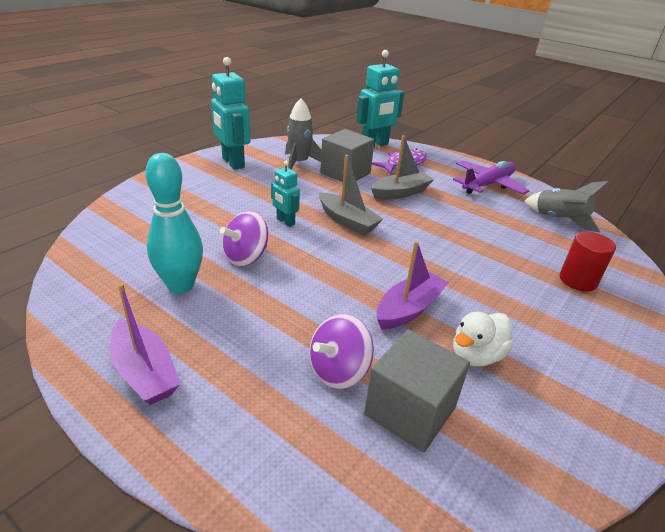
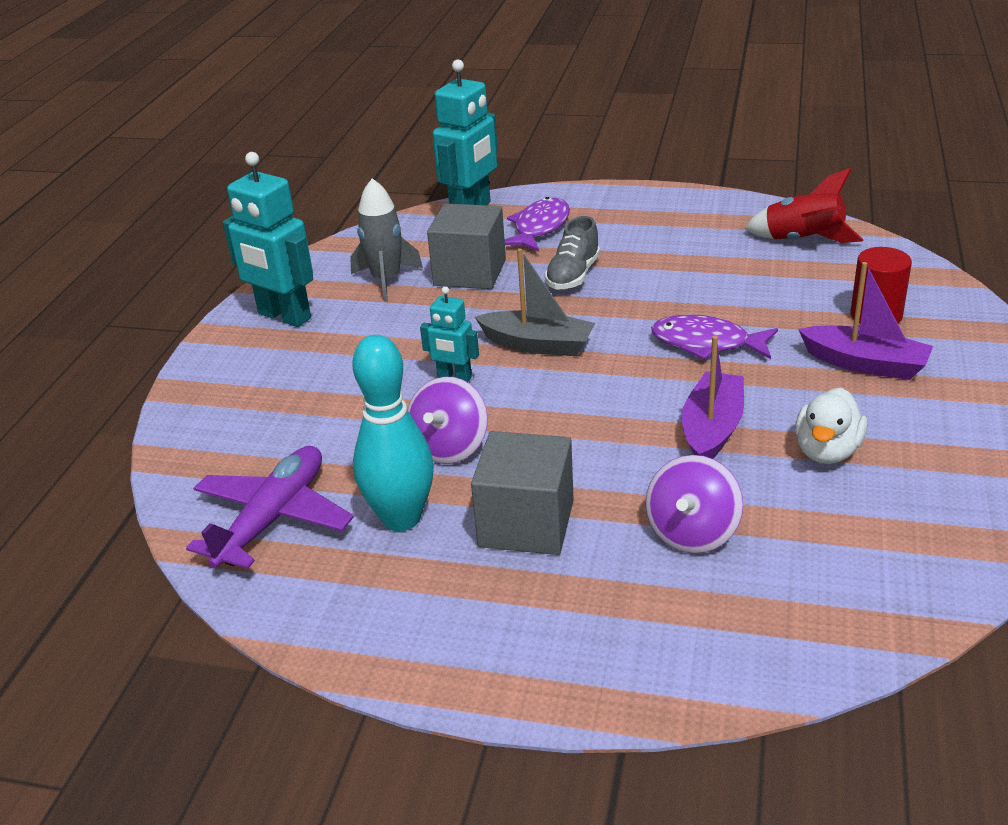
camera: 20 degrees left, 0 degrees up
(144, 372) = (468, 633): purple boat -> purple boat (865, 364)
(400, 193) = (573, 275): grey boat -> grey shoe
(410, 411) = (802, 539): grey cube -> grey cube (526, 523)
(448, 256) = (706, 343): none -> purple fish
(488, 184) = (679, 220): purple plane -> purple plane (273, 518)
(559, 220) = (803, 241): grey rocket -> red rocket

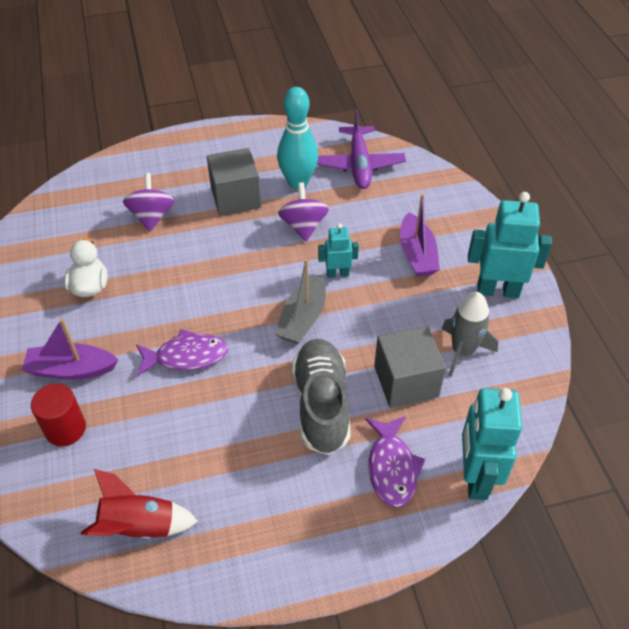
camera: 150 degrees right, 15 degrees up
(538, 345) = (303, 319): grey boat -> grey boat turned 60 degrees counterclockwise
(573, 275) = (321, 405): grey shoe -> grey shoe, size x1.60
(712, 429) = (160, 282): purple boat -> purple boat (417, 254)

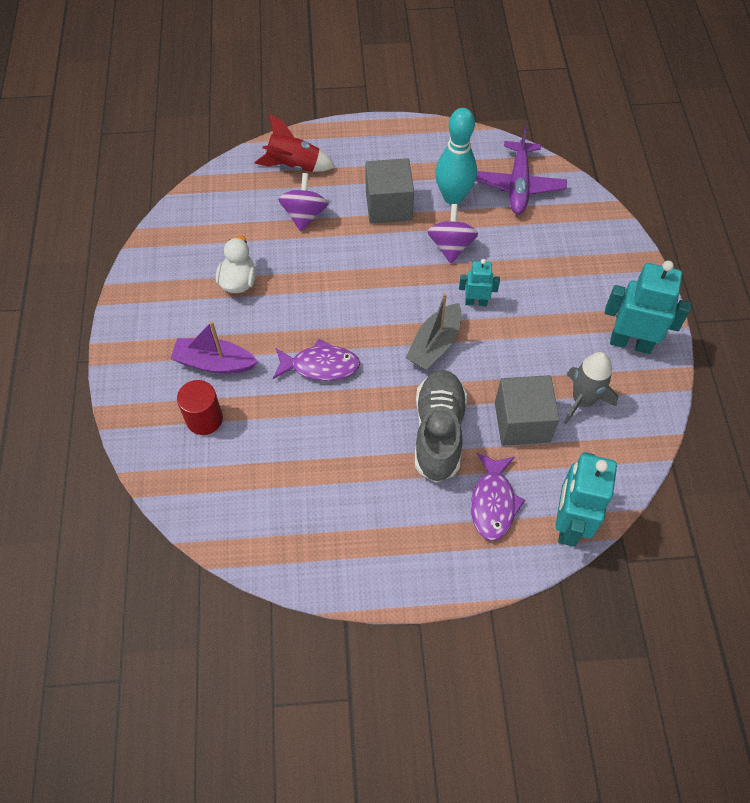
camera: 10 degrees right, 10 degrees up
(139, 526) = (260, 519): red rocket -> red rocket (294, 166)
(417, 254) = (558, 292): purple boat -> none

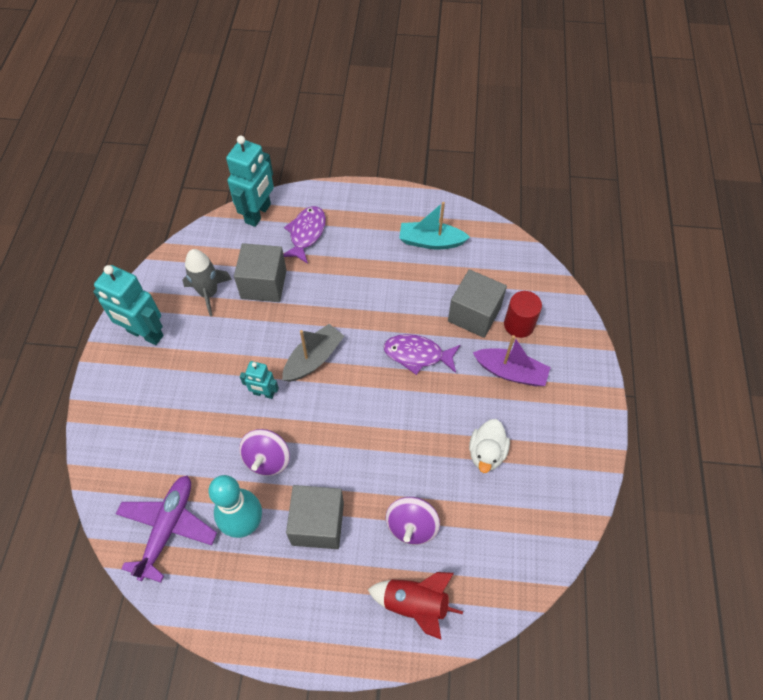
camera: 170 degrees left, 0 degrees up
(258, 423) = (474, 314): none -> grey cube
(323, 518) = (431, 242): none -> turquoise boat
(438, 432) = (331, 286): grey shoe -> none

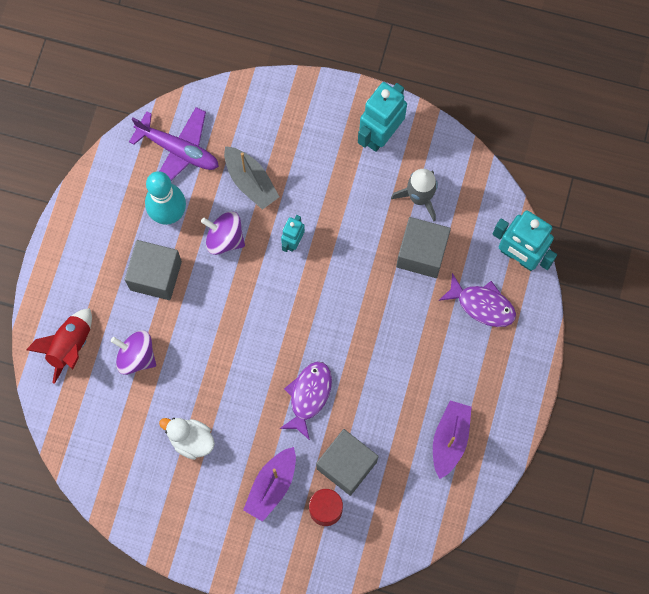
camera: 100 degrees right, 15 degrees up
(313, 359) = (322, 293): grey boat -> grey boat (250, 181)
(431, 242) = (450, 439): turquoise boat -> purple boat

